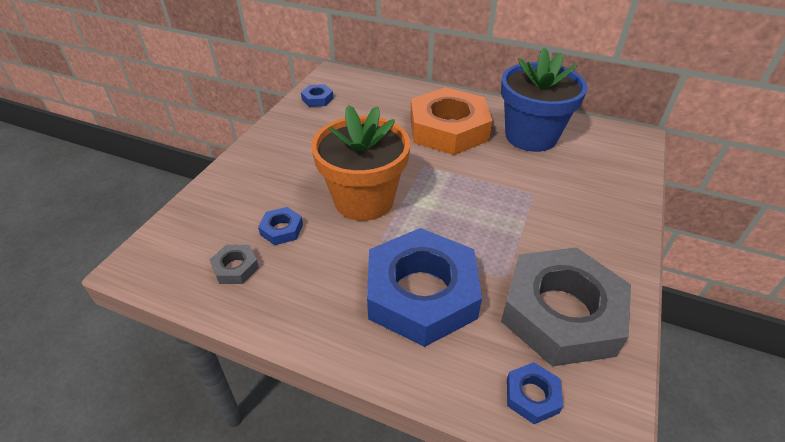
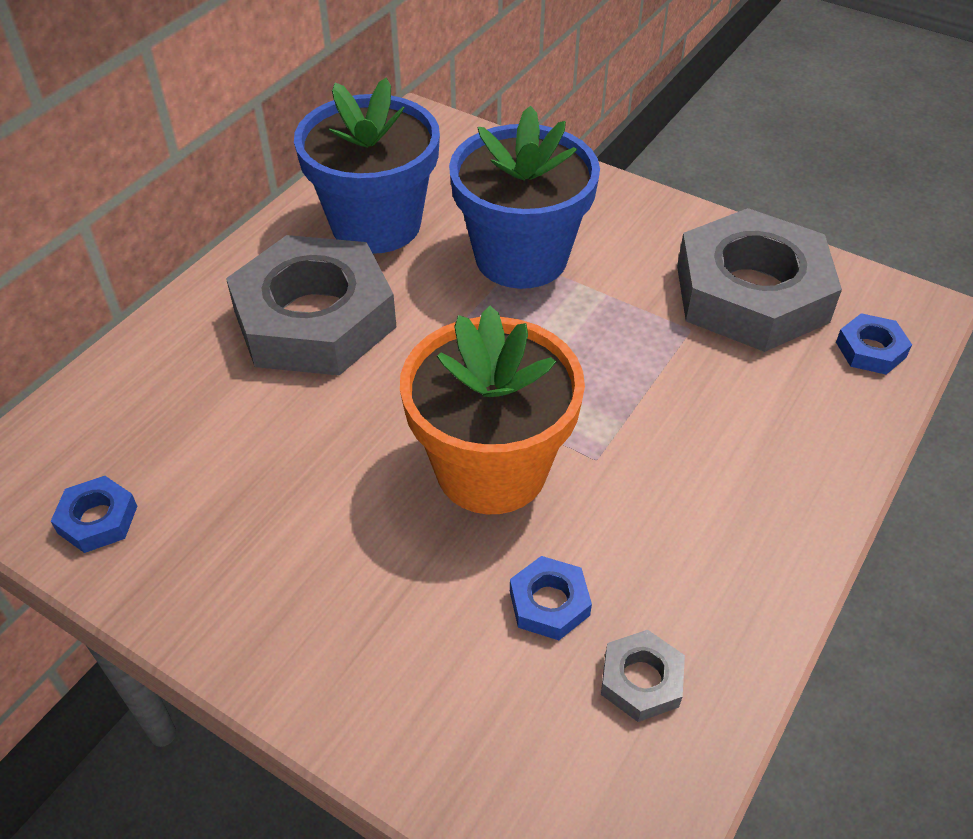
camera: 80 degrees left, 5 degrees up
(421, 293) = (714, 423): blue nut -> none
(448, 129) = (315, 319): orange nut -> grey nut
(534, 193) = (521, 257): none -> blue flower pot

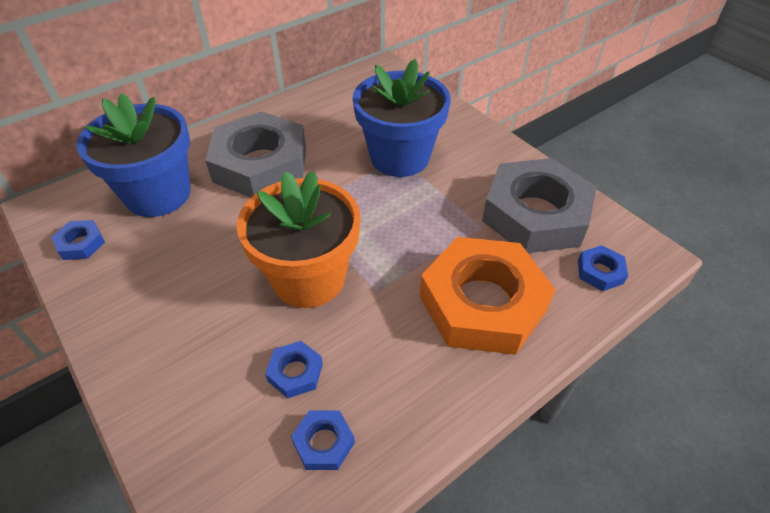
camera: 20 degrees right, 0 degrees up
(376, 224) = (326, 119): blue flower pot -> blue flower pot (158, 194)
(641, 680) = (324, 442): grey nut -> blue nut
(746, 433) = (482, 303): none -> orange nut

